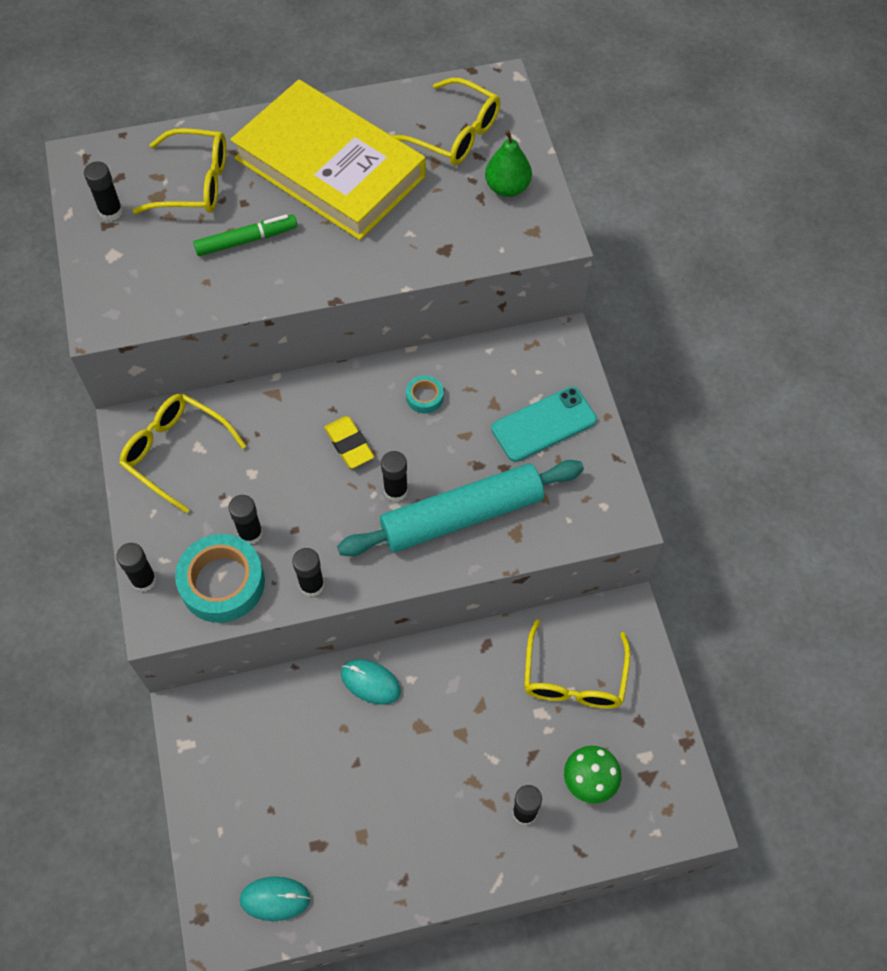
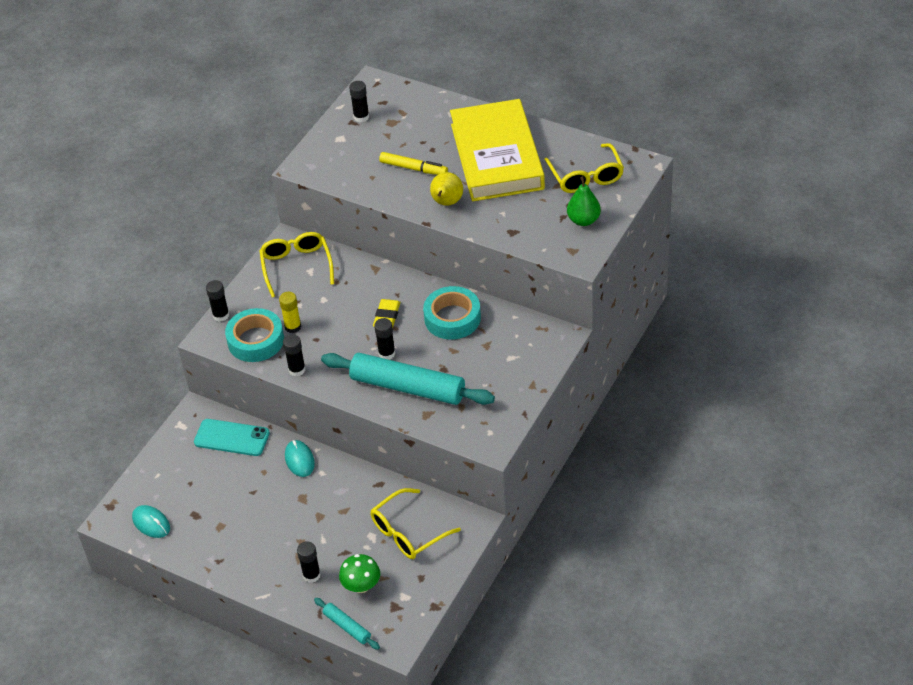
camera: 45 degrees right, 15 degrees down
(195, 183) = (417, 126): yellow glasses -> none
(246, 240) = (413, 168): green marker -> yellow marker
(250, 533) = (293, 327): black glue stick -> yellow glue stick
(332, 260) = (446, 203): none -> yellow pear
(424, 397) = (452, 318): turquoise tape -> turquoise tape, size x2.09
(544, 424) = (502, 372): turquoise phone -> turquoise phone (232, 438)
(624, 843) = (347, 627): none -> turquoise rolling pin

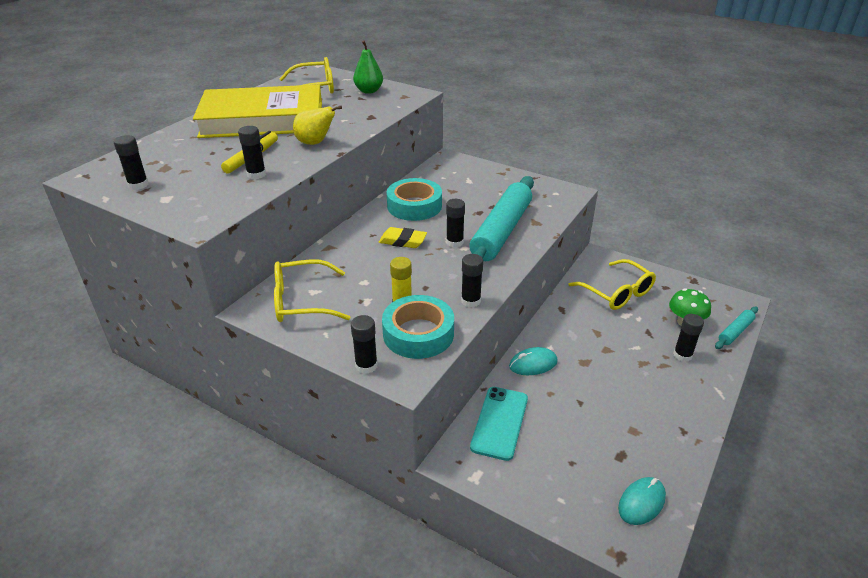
camera: 90 degrees left, 10 degrees down
(382, 179) = (256, 174): none -> black glue stick

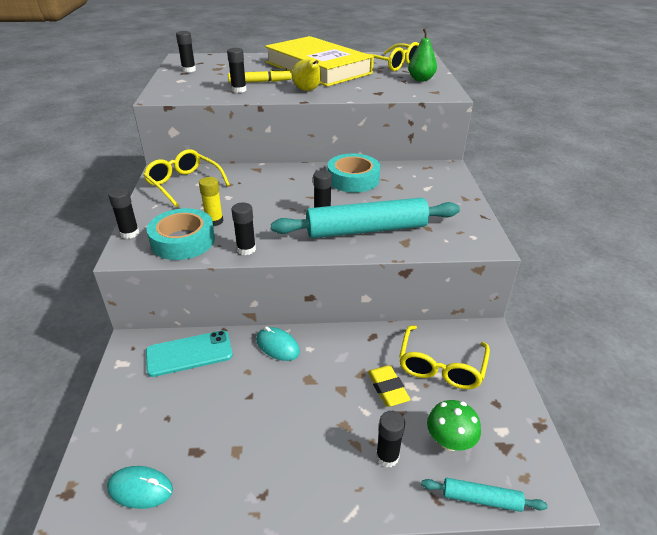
camera: 55 degrees right, 0 degrees up
(402, 241) = (297, 192): yellow eraser -> yellow eraser (387, 388)

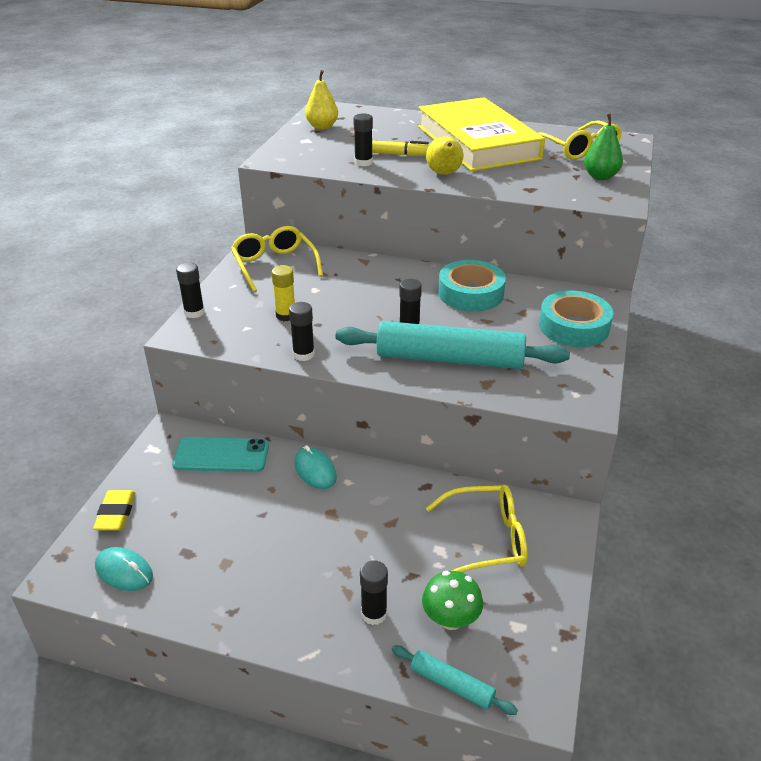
camera: 20 degrees right, 0 degrees up
(183, 241) = (243, 331): turquoise tape -> turquoise tape (574, 326)
(189, 70) = (322, 127): black glue stick -> yellow pear
(387, 388) = (412, 546): yellow eraser -> yellow eraser (116, 514)
(441, 366) = (487, 539): yellow glasses -> yellow glasses turned 135 degrees counterclockwise

